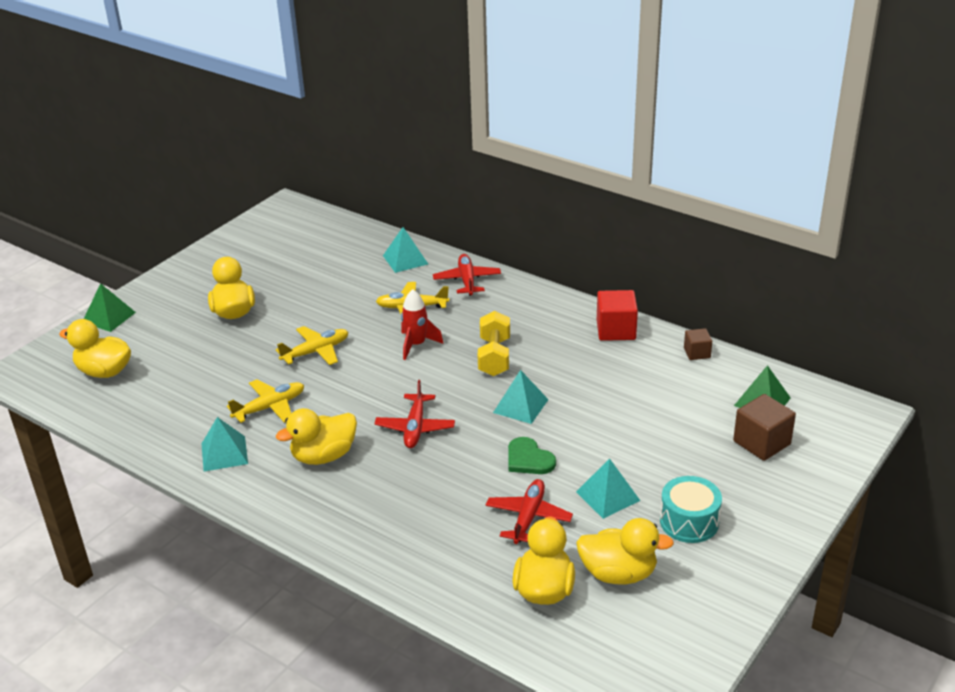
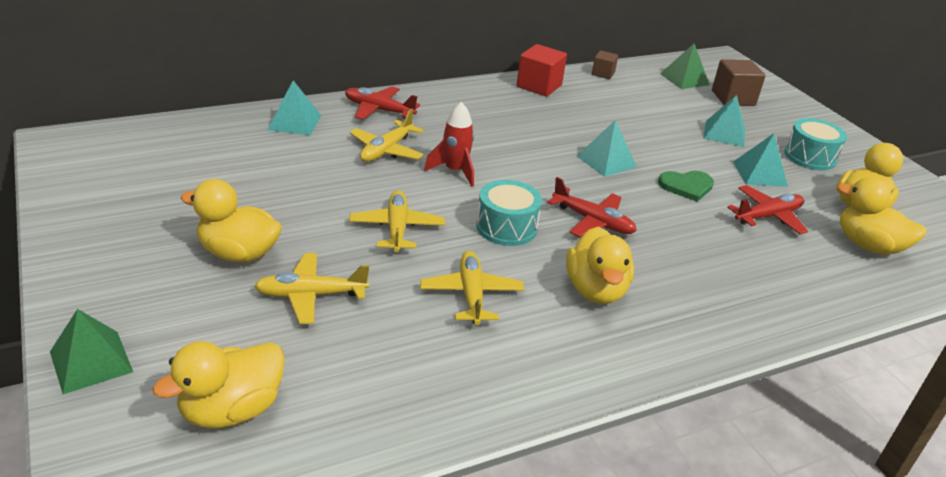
camera: 65 degrees left, 0 degrees up
(216, 352) = (310, 295): none -> yellow plane
(224, 453) = (532, 359): turquoise pyramid -> turquoise pyramid (724, 133)
(364, 393) = (506, 227): none -> turquoise drum
(494, 357) = (519, 144): yellow dumbbell -> none
(528, 517) = (768, 216): red plane -> red plane turned 105 degrees clockwise

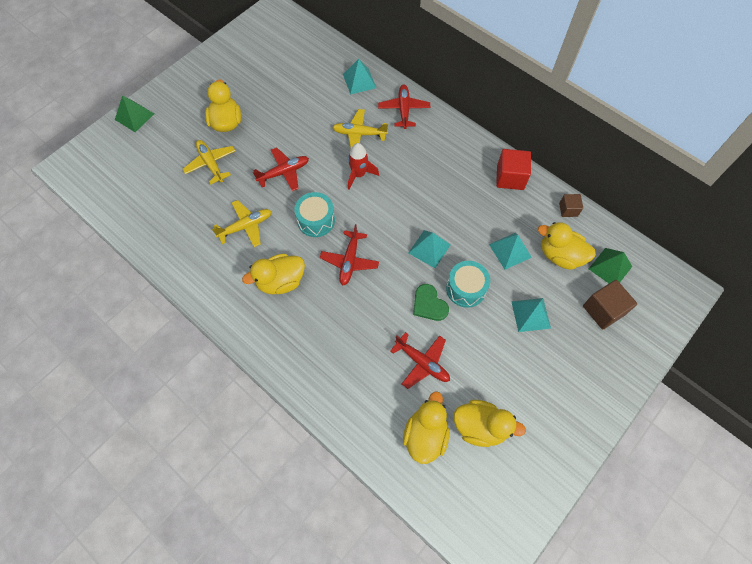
camera: 70 degrees right, 30 degrees up
(231, 410) = (128, 174): yellow duck -> yellow duck (560, 255)
(397, 228) = (284, 172): yellow plane -> red plane
(759, 174) = (482, 349): turquoise pyramid -> turquoise pyramid (510, 250)
(810, 157) = (538, 383): turquoise drum -> turquoise drum (466, 289)

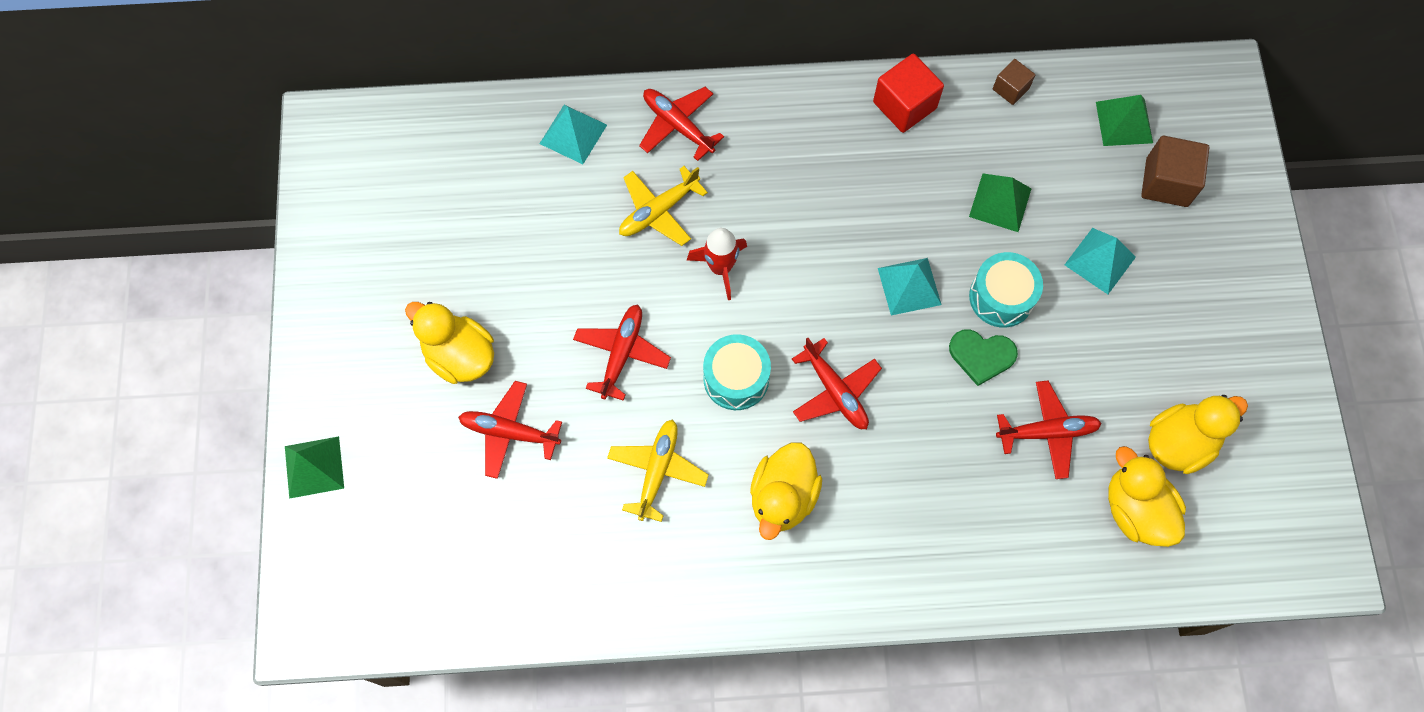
camera: 45 degrees left, 5 degrees up
(211, 164) = (509, 432): yellow plane -> red plane
(510, 250) = (1000, 202): turquoise pyramid -> green pyramid
(560, 255) = (1059, 157): yellow duck -> none

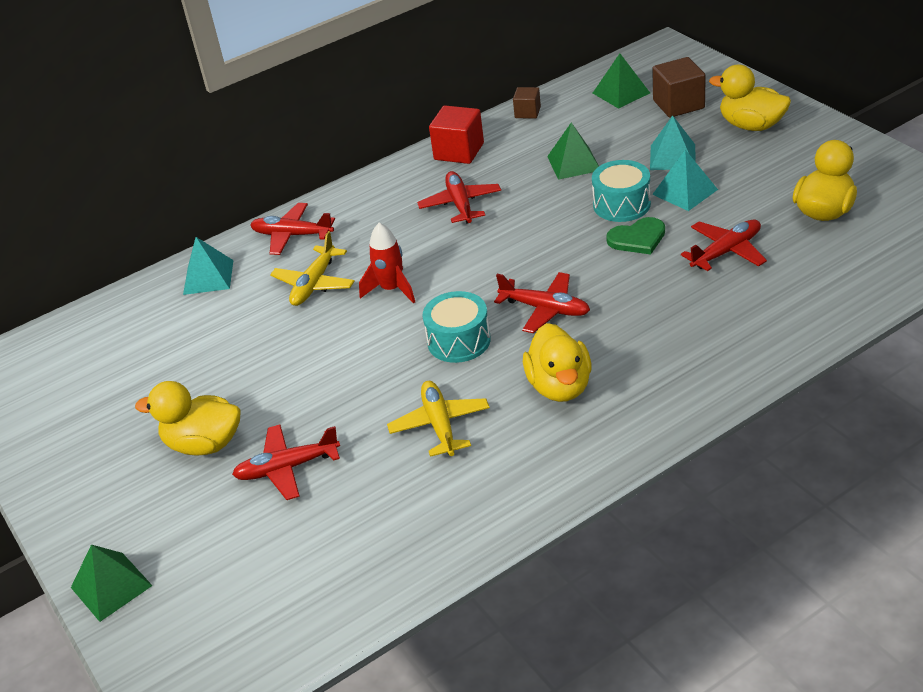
camera: 25 degrees left, 30 degrees down
(622, 353) = (349, 373): red plane -> red plane (460, 204)
(909, 286) = (548, 231): turquoise pyramid -> turquoise pyramid (685, 192)
(1135, 510) = (832, 258): yellow duck -> yellow duck (751, 125)

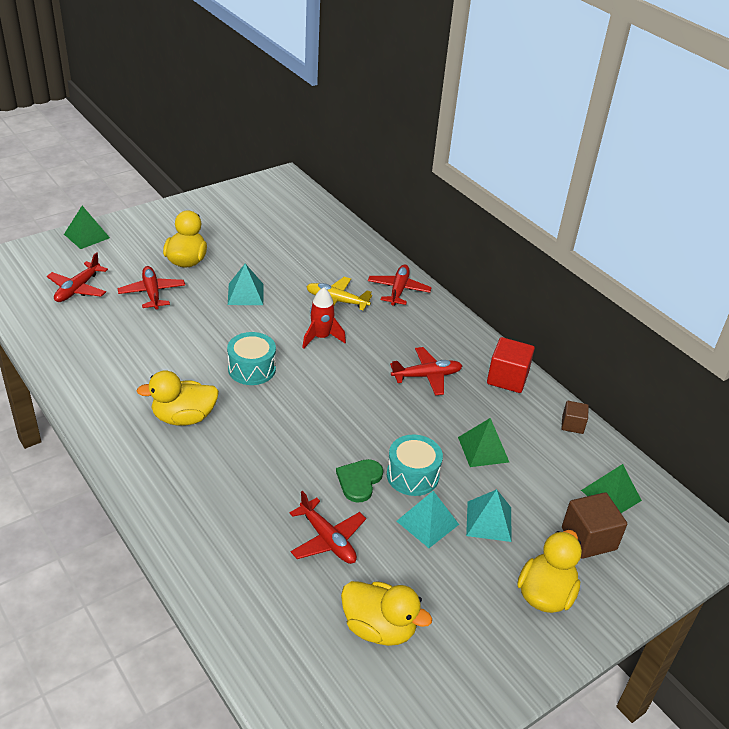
camera: 80 degrees right, 0 degrees up
(208, 277) = (356, 255): turquoise pyramid -> turquoise pyramid (245, 294)
(440, 425) = (166, 357): yellow plane -> none
(545, 309) = (276, 416): red plane -> red plane (77, 289)
(637, 238) = (359, 481): green heart -> green heart turned 45 degrees clockwise

